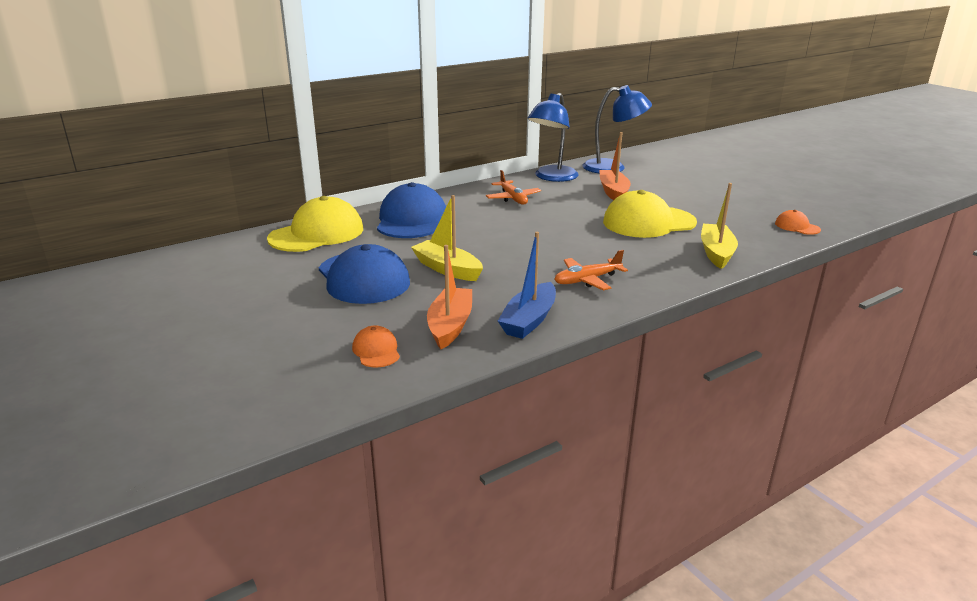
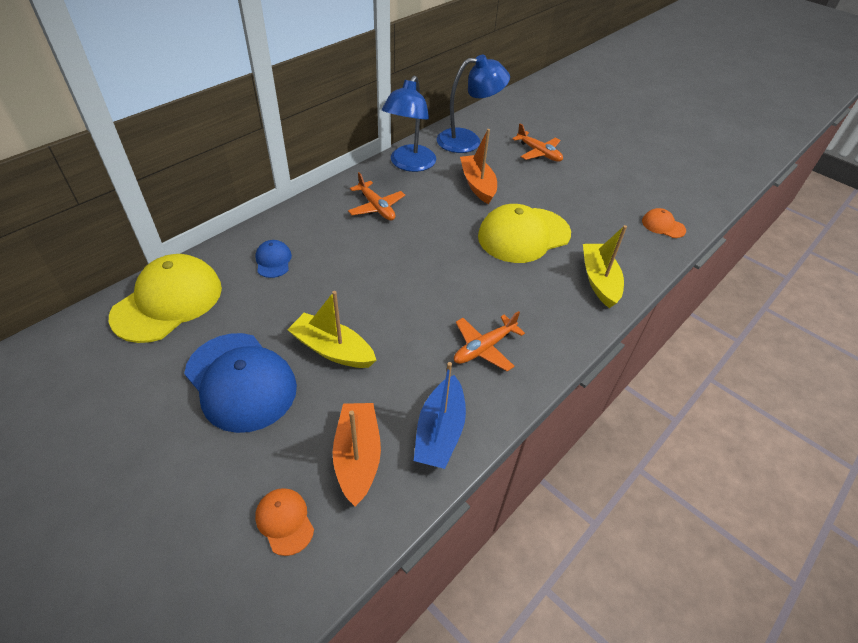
camera: 15 degrees left, 20 degrees up
(411, 220) = (273, 261): blue cap -> blue cap, size x0.46
(681, 178) = (539, 153): none -> orange plane

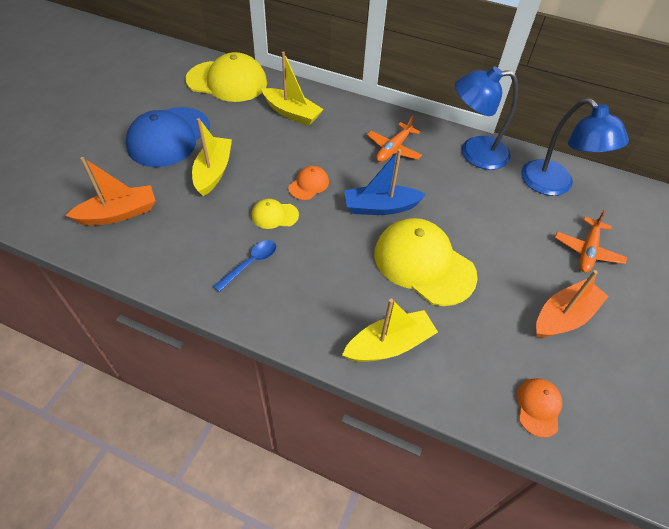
camera: 70 degrees right, 5 degrees up
(273, 261) = (292, 113): blue cap -> yellow boat
(285, 521) = (63, 193): orange cap -> orange cap (309, 184)
(426, 314) = (274, 215): none -> yellow cap
(440, 431) = (152, 254): blue boat -> blue boat (381, 207)
(478, 185) = (481, 210): orange boat -> orange boat (563, 316)
(484, 348) = (250, 264): orange plane -> blue spoon

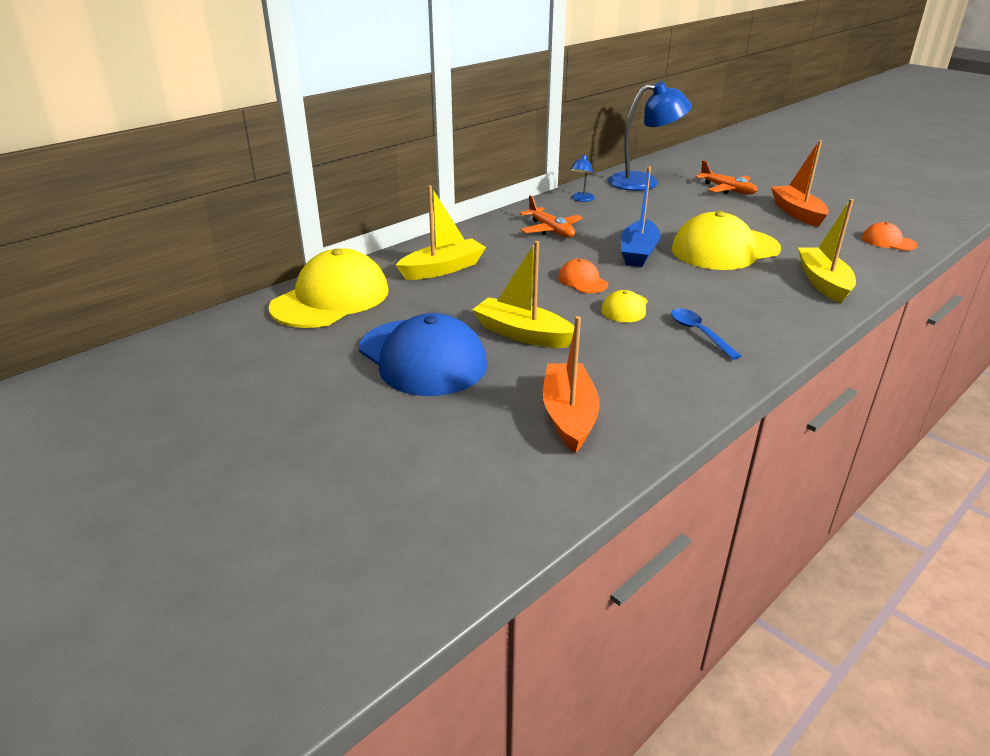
camera: 65 degrees left, 20 degrees down
(474, 153) = (581, 199): blue lamp -> blue lamp, size x0.45

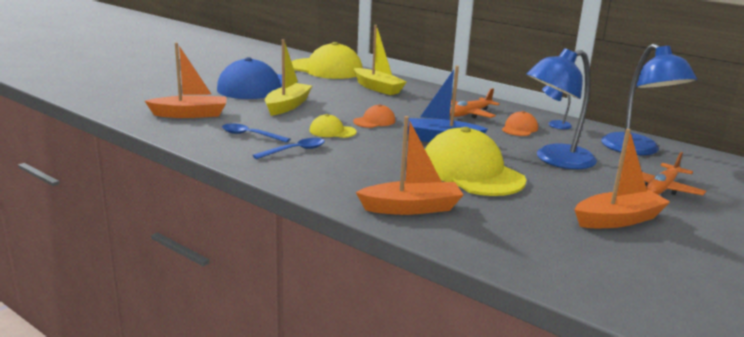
camera: 80 degrees right, 10 degrees down
(653, 363) = (250, 135): none -> blue spoon
(679, 213) = (555, 160): none -> blue lamp
(823, 283) = (411, 208): yellow boat -> orange boat
(888, 241) = (564, 266): orange cap -> orange cap (519, 128)

